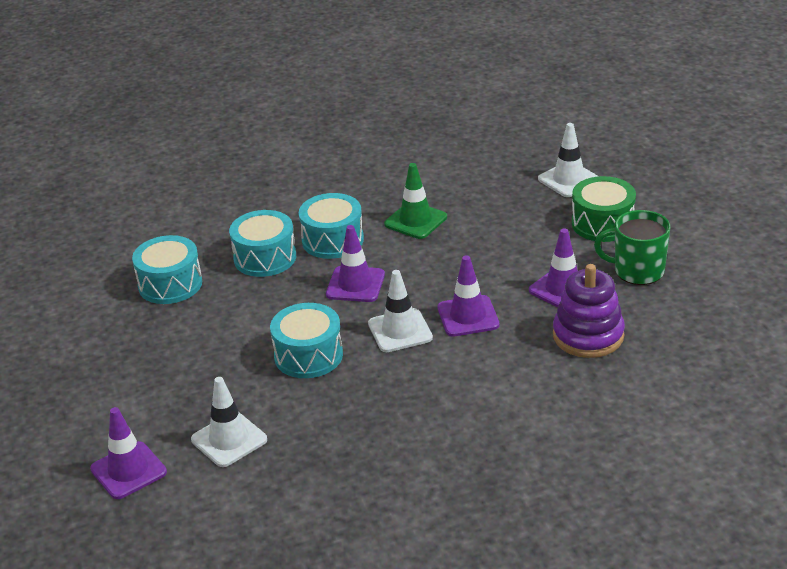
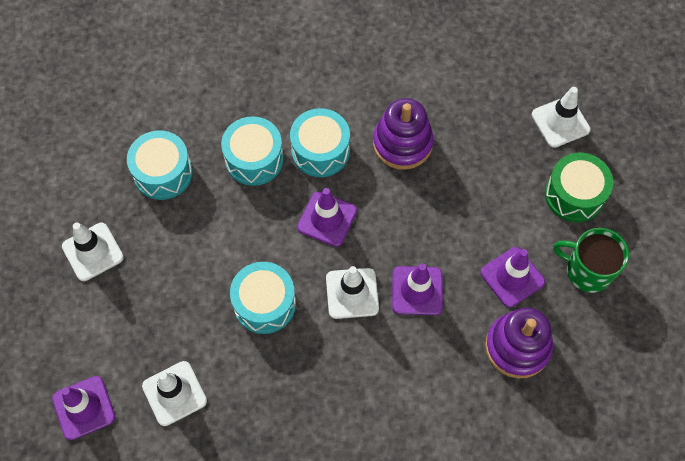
camera: 10 degrees right, 30 degrees up
(108, 353) = (93, 252): none -> white traffic cone
(415, 221) = (402, 143): green traffic cone -> purple stacking toy

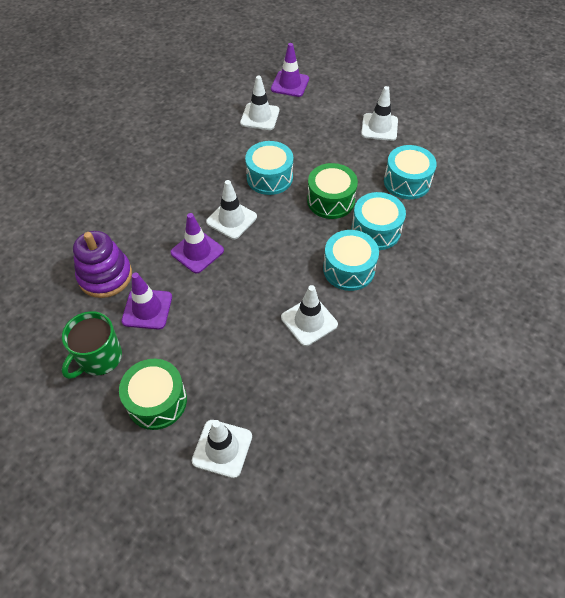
camera: 130 degrees right, 10 degrees down
(248, 223) = (330, 200): none -> green drum
(327, 219) = (293, 239): purple traffic cone -> none
(402, 143) = (309, 321): purple stacking toy -> white traffic cone
(587, 271) = (99, 358): green mug -> green mug turned 150 degrees clockwise

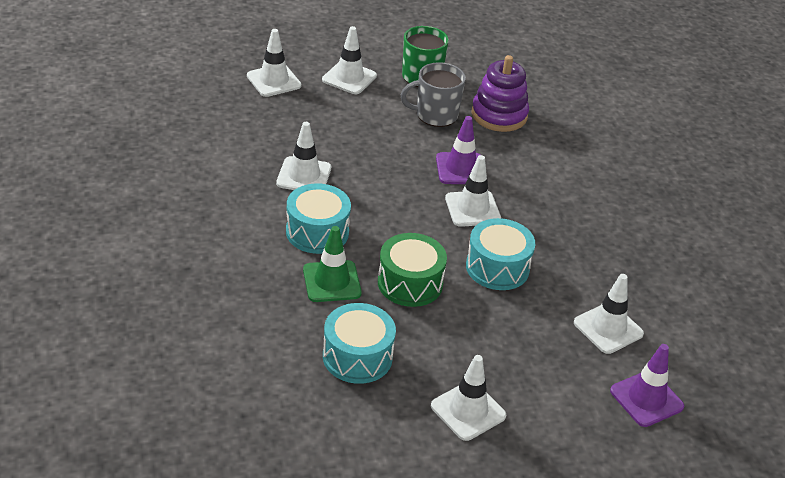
camera: 130 degrees right, 15 degrees down
(147, 309) = (435, 115): purple traffic cone -> grey mug
(157, 401) = (349, 78): green drum -> white traffic cone
(376, 230) = (332, 281): turquoise drum -> green traffic cone

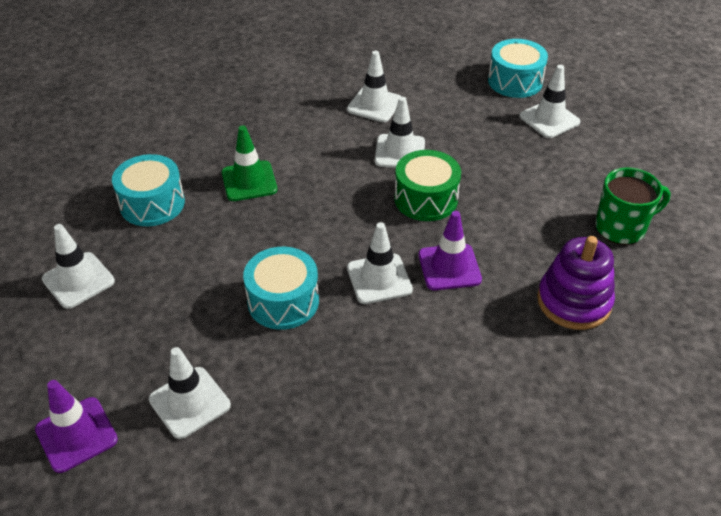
camera: 90 degrees right, 5 degrees up
(317, 232) = (317, 167): turquoise drum -> turquoise drum (515, 81)
(349, 78) = (584, 170): white traffic cone -> white traffic cone (374, 105)
(410, 283) = (252, 233): green drum -> green drum (426, 199)
(435, 115) = (546, 242): grey mug -> none

